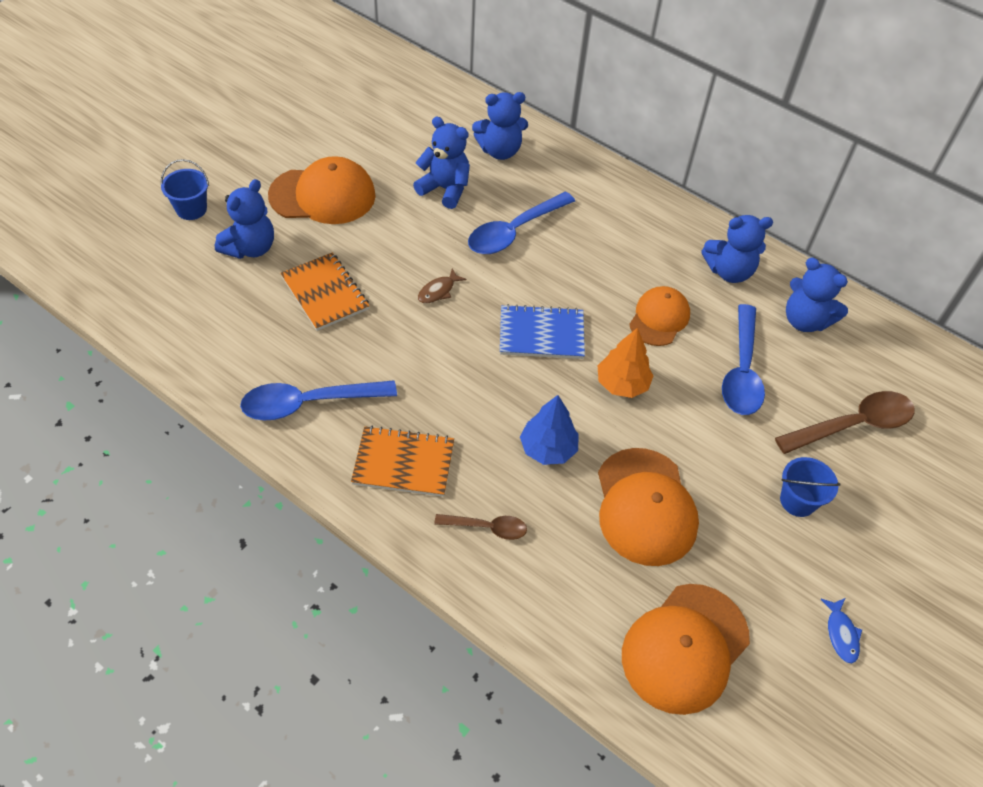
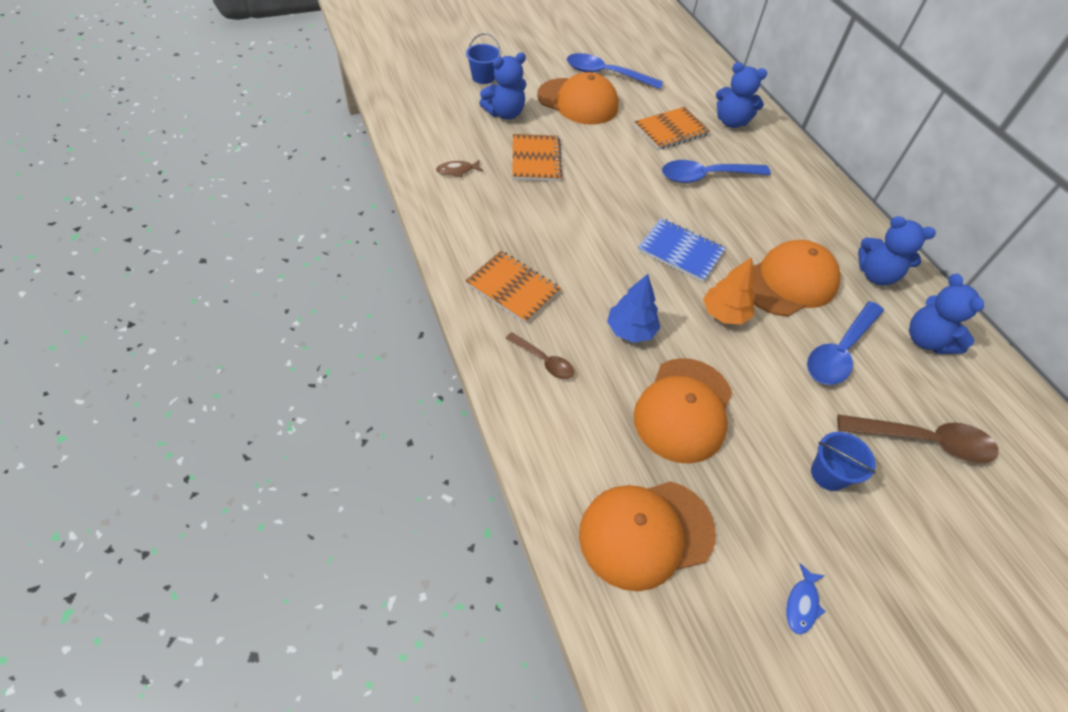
camera: 30 degrees right, 0 degrees up
(308, 403) = (474, 221): blue spoon -> blue spoon (606, 74)
(438, 291) = (619, 191): brown fish -> brown fish (457, 170)
(445, 189) = (671, 130): blue teddy bear -> orange notebook
(659, 318) = (789, 282): orange cap -> orange cap, size x1.57

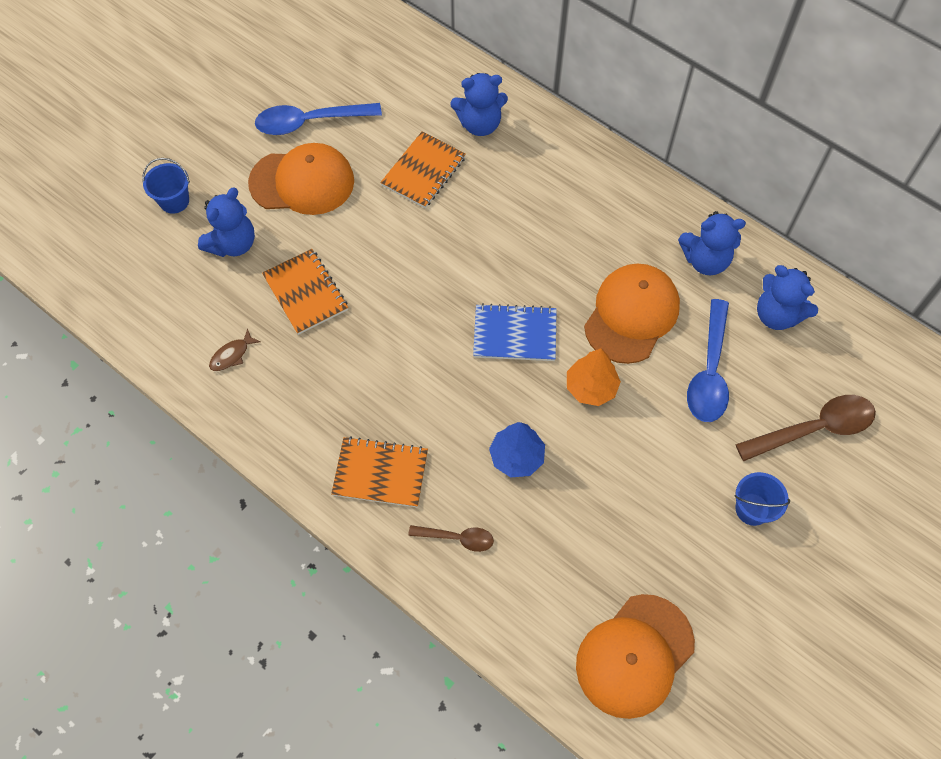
camera: 25 degrees left, 10 degrees up
(683, 410) = (606, 516): orange cap -> none
(706, 176) = (491, 219): blue spoon -> none
(801, 604) = (780, 642): blue fish -> none

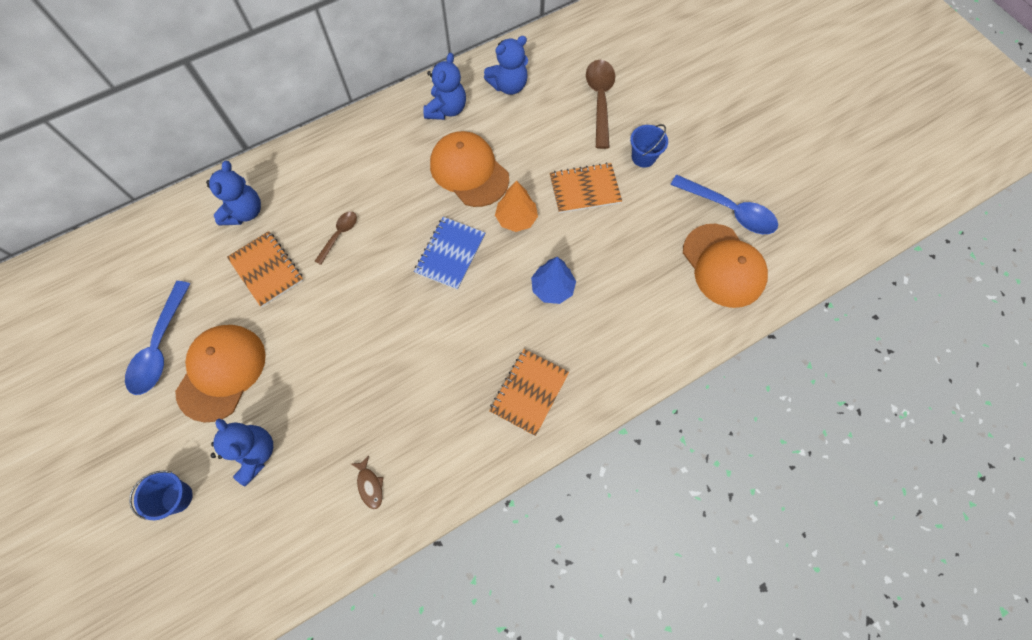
camera: 70 degrees left, 5 degrees up
(305, 293) = (337, 403): orange notebook -> orange notebook (585, 189)
(457, 538) = (602, 352): brown spoon -> brown spoon (339, 235)
(709, 372) = (535, 141): blue spoon -> blue spoon (729, 210)

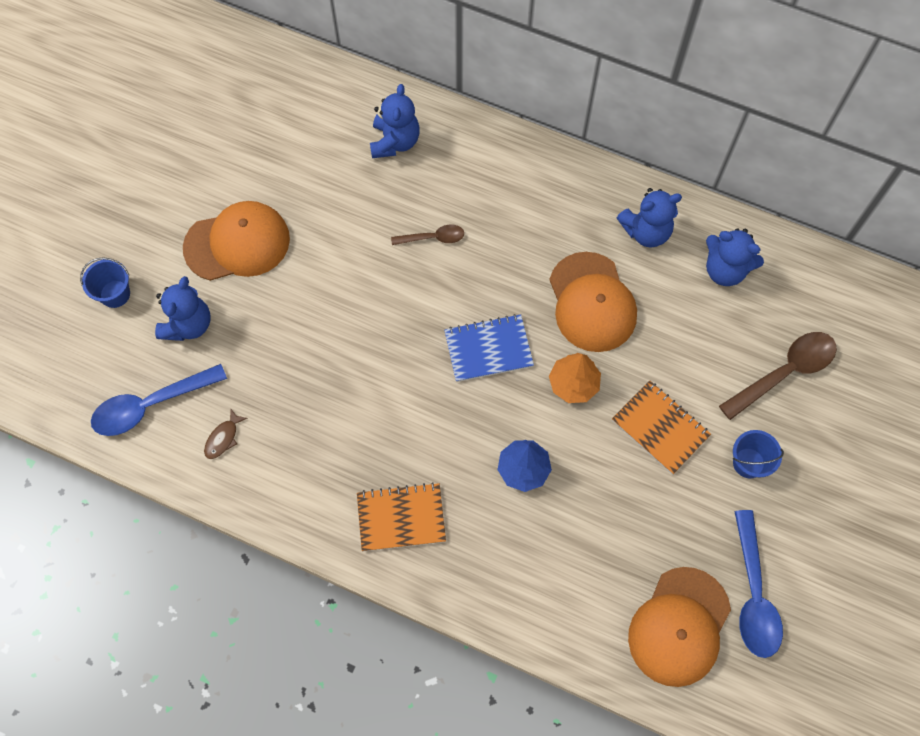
camera: 55 degrees right, 0 degrees up
(160, 347) = (225, 178): blue spoon -> blue spoon (150, 405)
(244, 212) = (395, 142): blue teddy bear -> blue teddy bear turned 60 degrees counterclockwise
(266, 269) = (354, 204): orange notebook -> none
(469, 171) = (592, 302): orange cap -> orange cap turned 150 degrees clockwise

